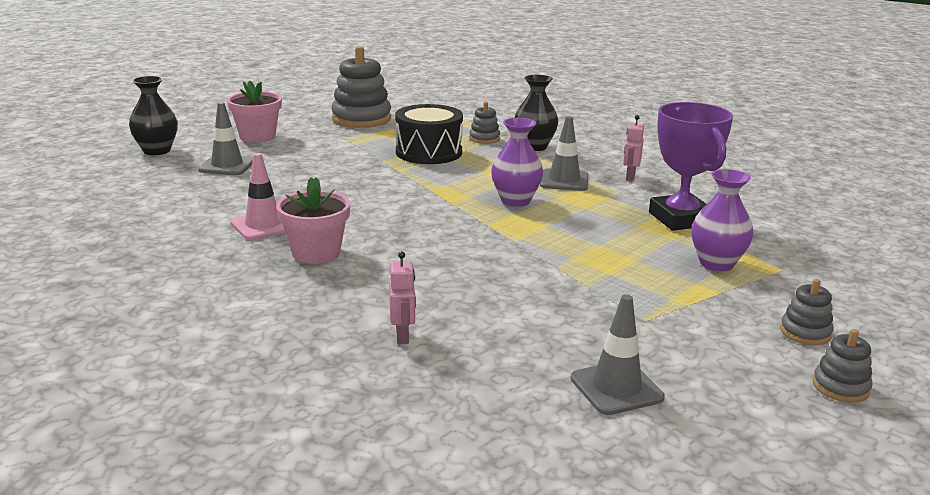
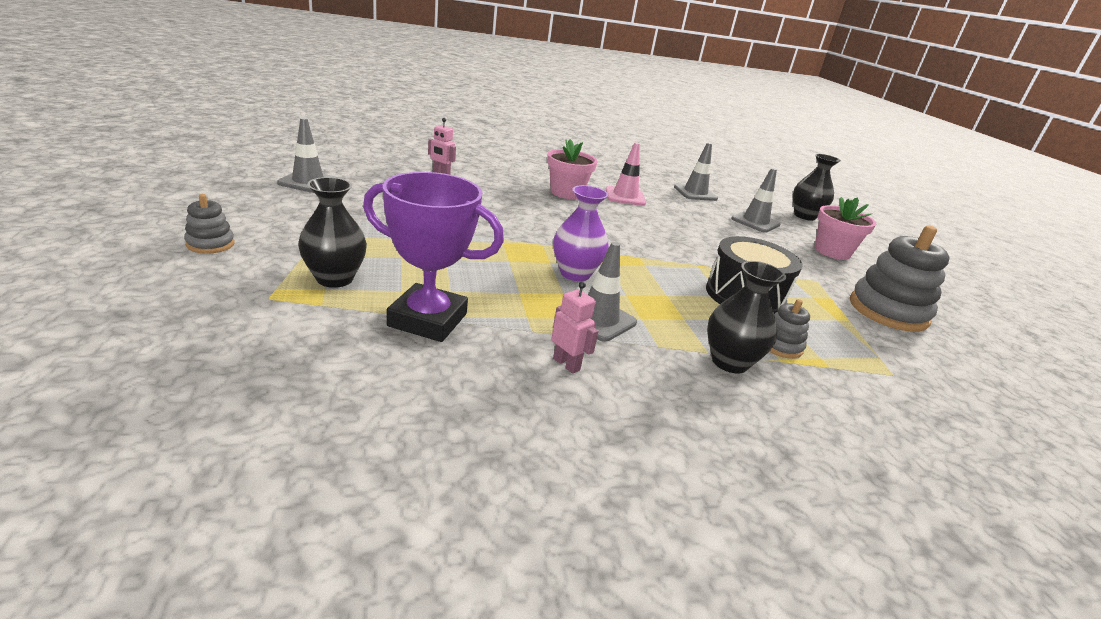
camera: 120 degrees right, 5 degrees up
(168, 200) = (695, 193): none -> grey traffic cone
(716, 263) = (334, 279): purple vase -> black vase
(840, 387) = (166, 217): grey stacking toy -> none

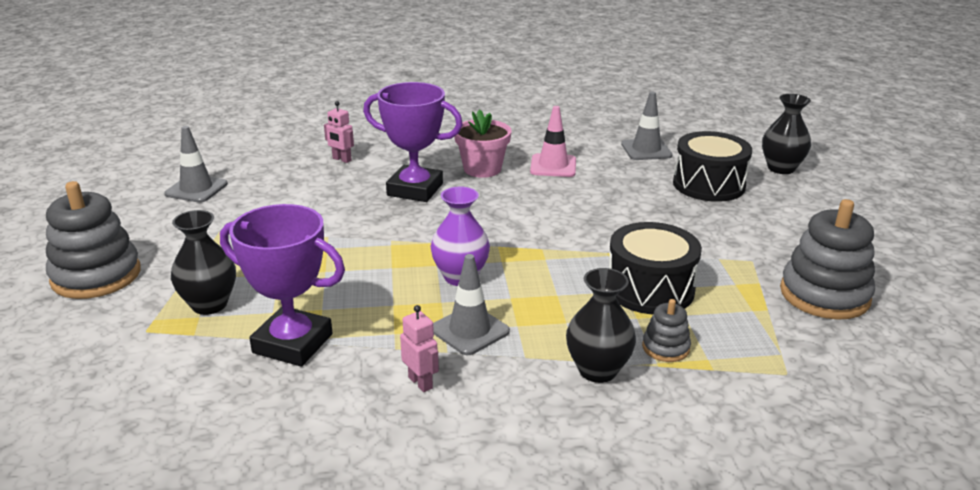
camera: 10 degrees right, 0 degrees up
(210, 244) = (96, 276): grey stacking toy -> grey stacking toy, size x2.02
(513, 202) = (415, 189): none -> purple trophy
(755, 222) = (708, 185): grey traffic cone -> black drum
(832, 251) = (793, 218): pink flower pot -> none

